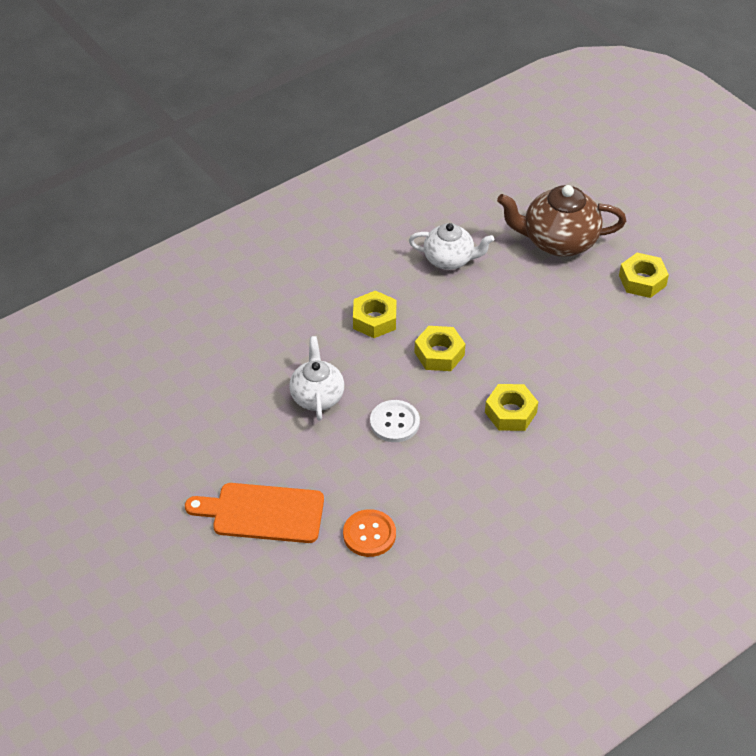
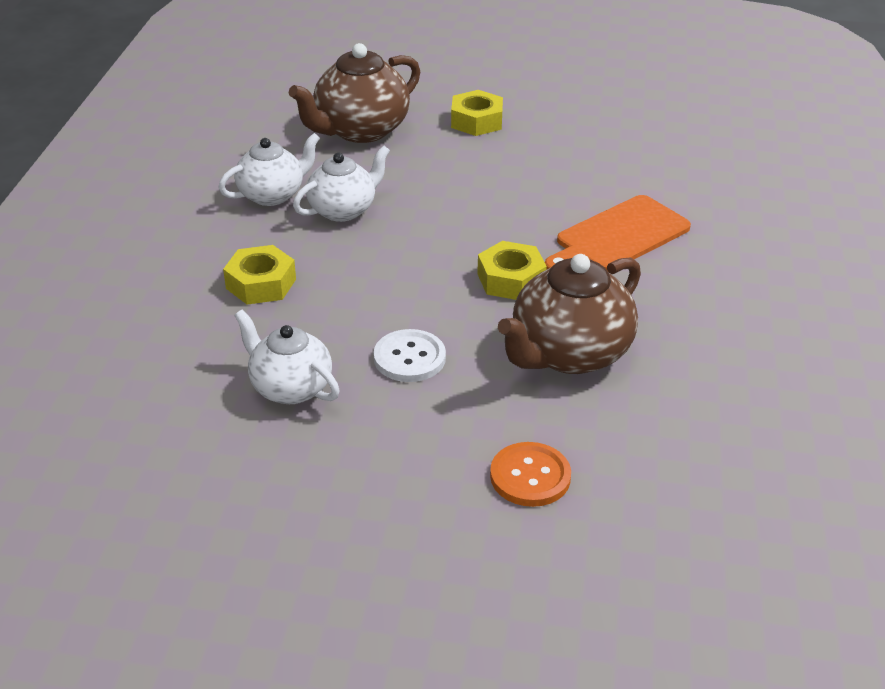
camera: 45 degrees left, 10 degrees down
(263, 513) = (382, 543): orange cutting board -> orange cutting board (618, 237)
(439, 354) = (371, 273): yellow nut -> none
(476, 298) = (343, 210): none -> white teapot
(480, 482) = (569, 354): none -> brown teapot

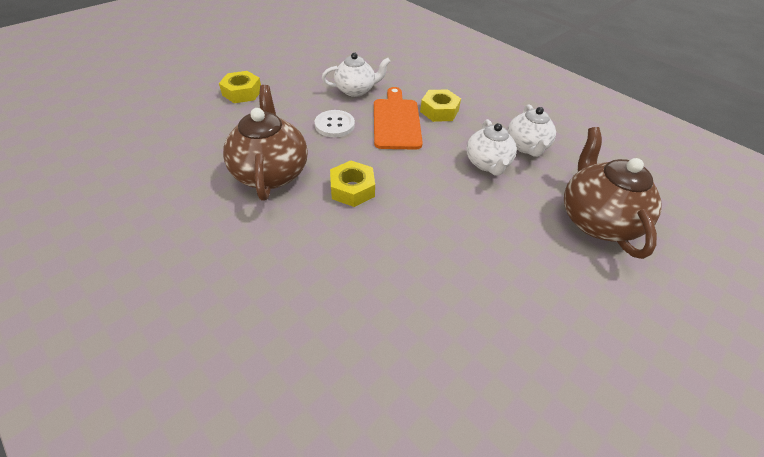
camera: 125 degrees right, 10 degrees up
(476, 121) = (577, 298): yellow nut -> yellow nut (242, 92)
(530, 476) = (226, 118): orange button -> none
(618, 237) = (339, 269): orange cutting board -> orange cutting board (396, 121)

